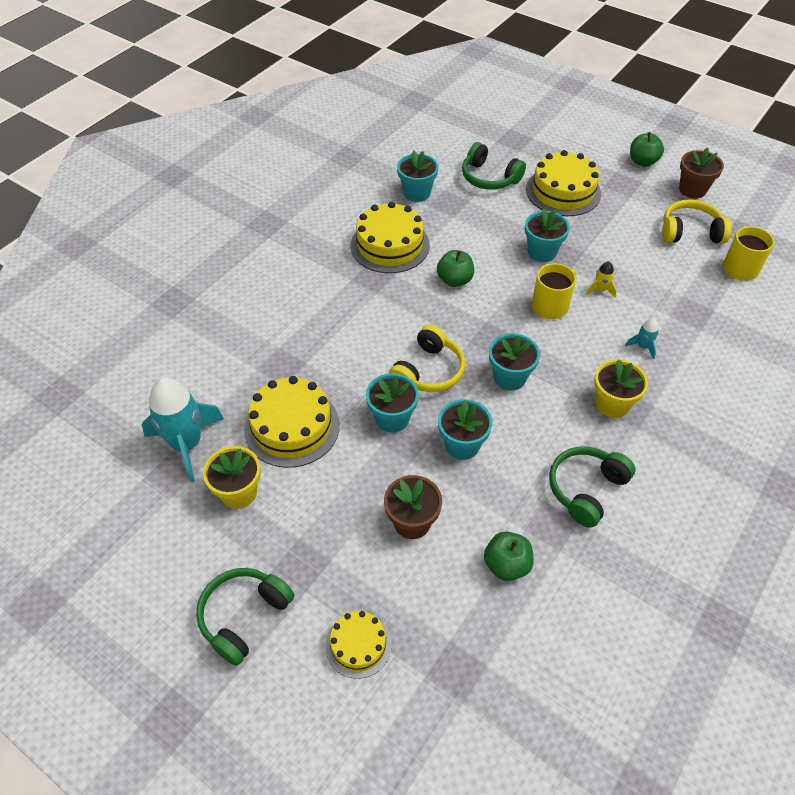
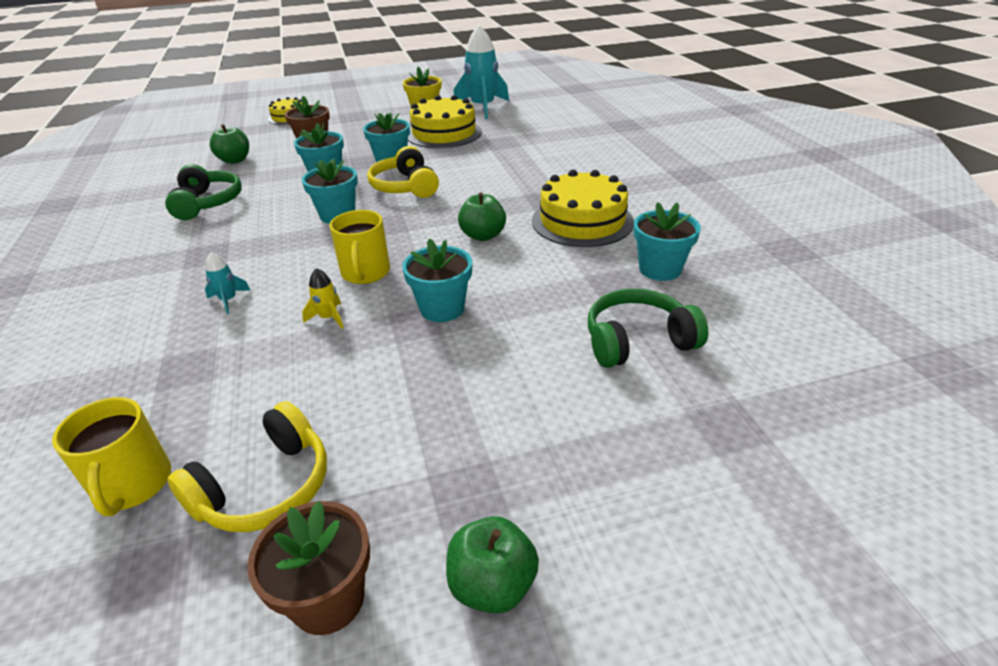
camera: 130 degrees right, 15 degrees down
(244, 616) = (355, 101): green headphones -> none
(563, 191) = (529, 398): yellow cake -> none
(612, 404) = (226, 248): yellow flower pot -> none

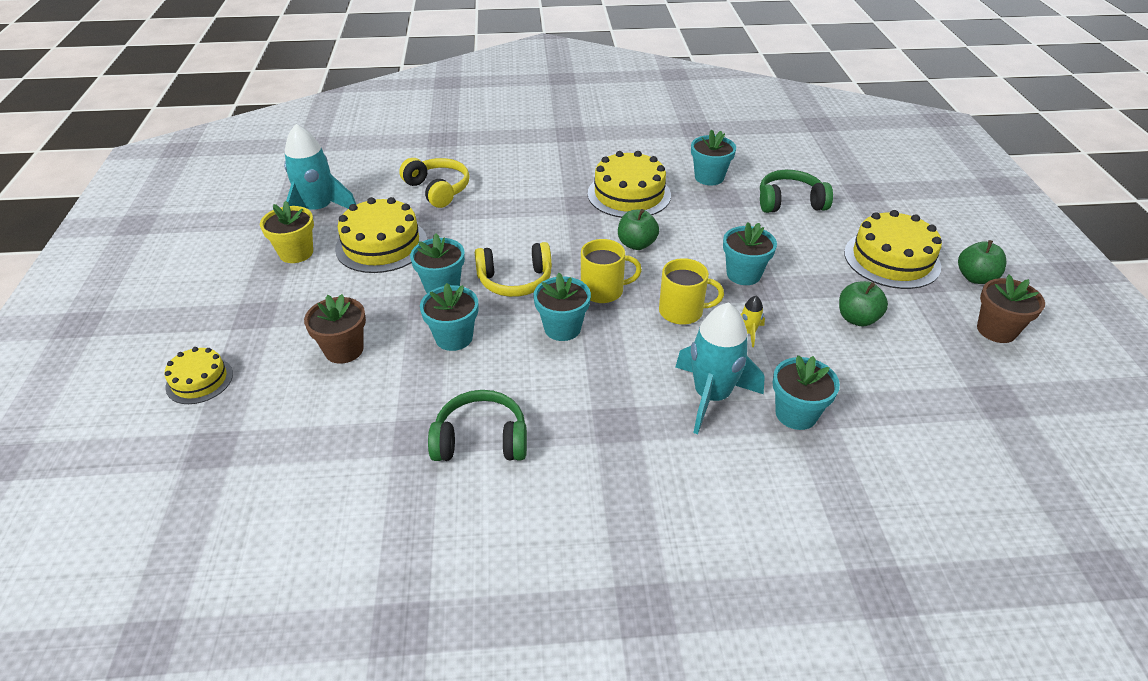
camera: 80 degrees left, 5 degrees up
(133, 484) = (935, 421): yellow mug -> yellow mug (603, 291)
(186, 357) = (796, 414): none -> turquoise flower pot
(228, 300) = (711, 396): turquoise rocket -> turquoise rocket, size x2.33
(235, 160) = (345, 427): green apple -> green apple (857, 319)
(265, 487) = (928, 357): yellow headphones -> yellow headphones (438, 190)
(519, 456) = (891, 259): none -> yellow cake
(637, 341) = (790, 202): green headphones -> green headphones turned 90 degrees clockwise

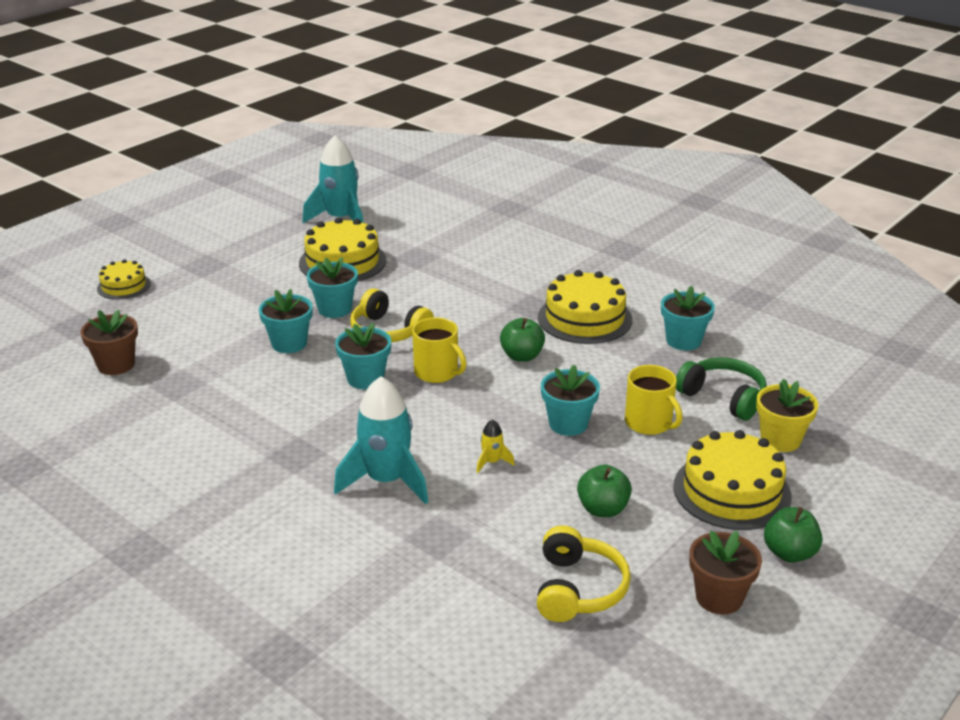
camera: 45 degrees right, 10 degrees down
(296, 253) = (284, 240): yellow flower pot -> yellow flower pot (780, 440)
(344, 350) = (218, 313): brown flower pot -> brown flower pot (116, 365)
(438, 190) = (442, 243): yellow headphones -> yellow headphones (578, 589)
(481, 440) = (206, 409): green headphones -> none
(682, 311) = (469, 419): yellow mug -> yellow mug (649, 423)
(796, 414) = (424, 530): turquoise flower pot -> none

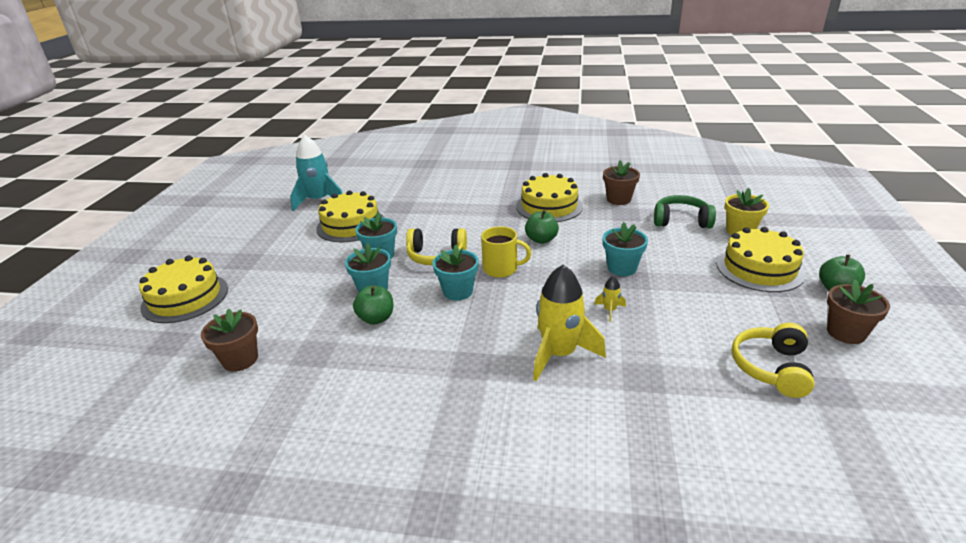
camera: 30 degrees left, 0 degrees up
(124, 286) = (185, 298): yellow cake -> yellow cake, size x1.73
(386, 481) = (559, 354): turquoise rocket -> yellow rocket
(578, 589) = (771, 368): yellow headphones -> yellow headphones turned 135 degrees counterclockwise
(603, 509) = (712, 310): green apple -> green apple (376, 318)
(649, 423) = (664, 249): yellow mug -> none
(683, 341) = (618, 199): turquoise flower pot -> brown flower pot

